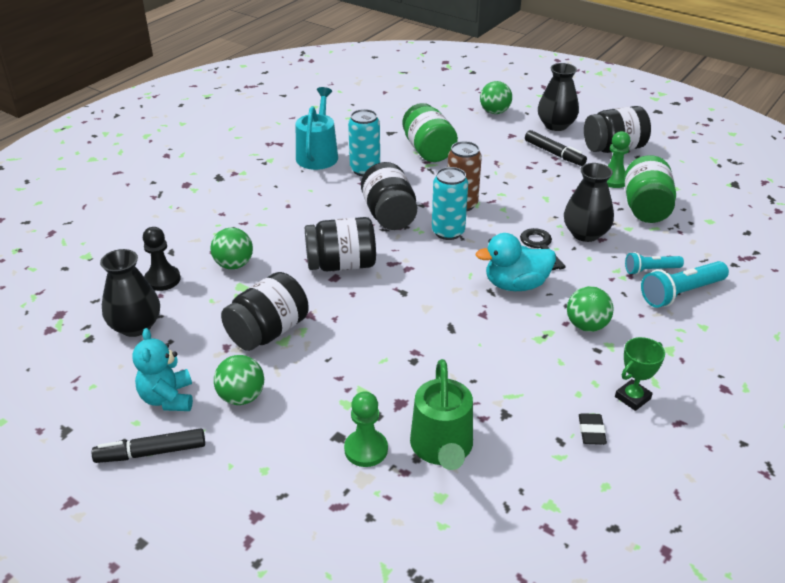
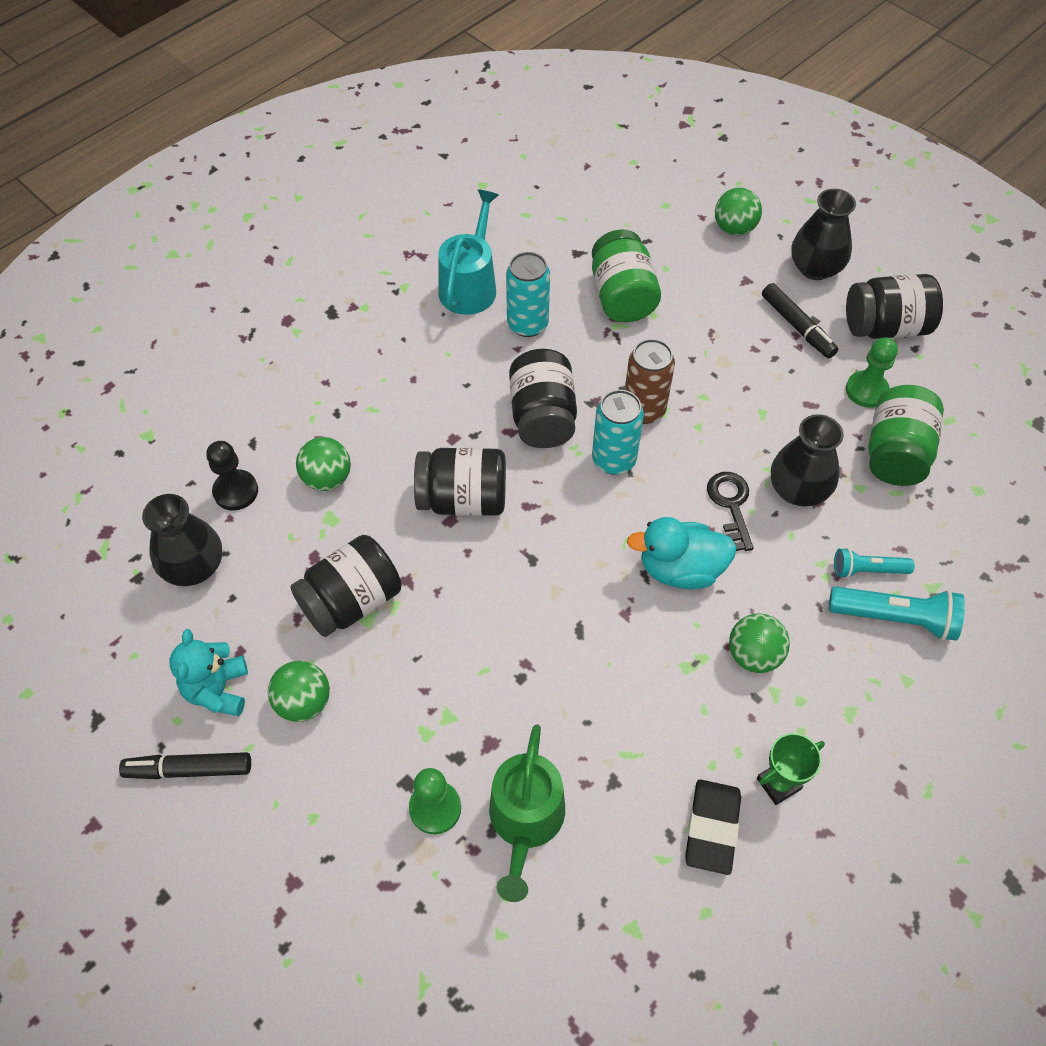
camera: 10 degrees right, 20 degrees up
(591, 432) = (712, 828): black eraser -> black eraser, size x1.67
(681, 293) = (895, 618): turquoise flashlight -> turquoise flashlight turned 150 degrees counterclockwise

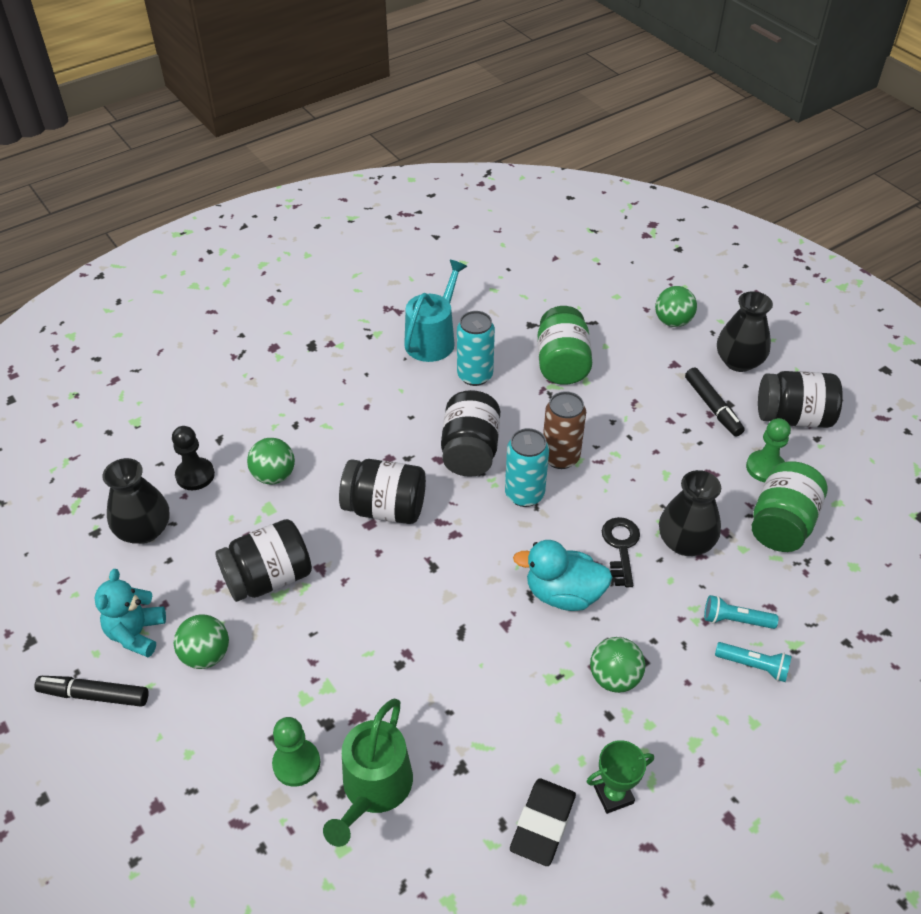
camera: 10 degrees right, 10 degrees down
(895, 618) = (753, 666): turquoise flashlight -> turquoise flashlight, size x0.62

